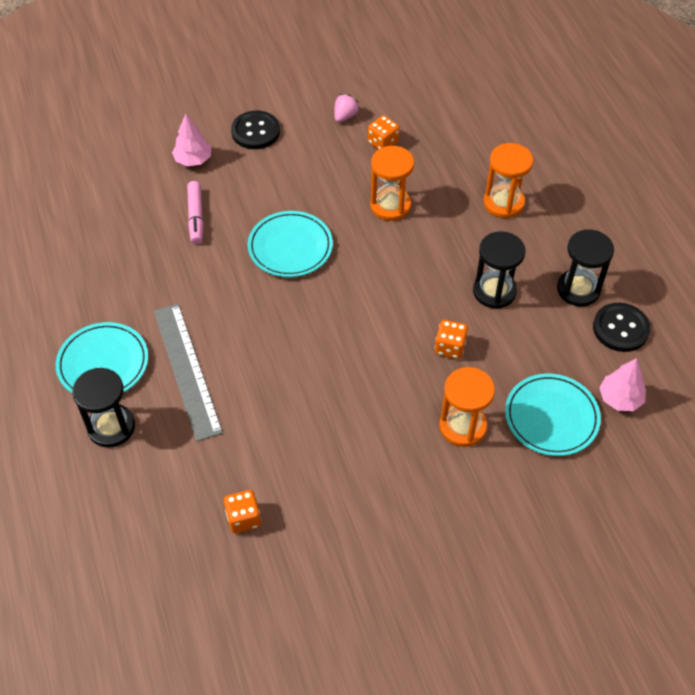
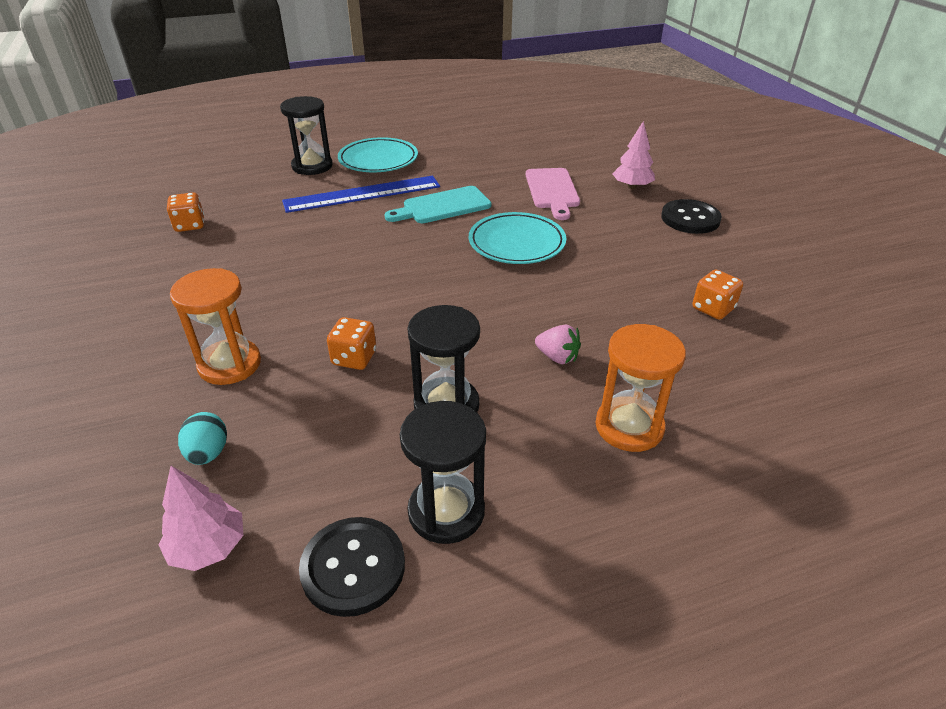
camera: 90 degrees right, 15 degrees down
(186, 370) = (362, 194): grey ruler -> blue ruler
(196, 217) = (552, 191): pink marker -> pink cutting board
(220, 301) = (442, 206): none -> turquoise cutting board
(345, 116) = (749, 278): pink strawberry -> pink strawberry (557, 357)
(390, 205) = (596, 313): orange hourglass -> none
(551, 417) = (208, 453): turquoise plate -> turquoise egg

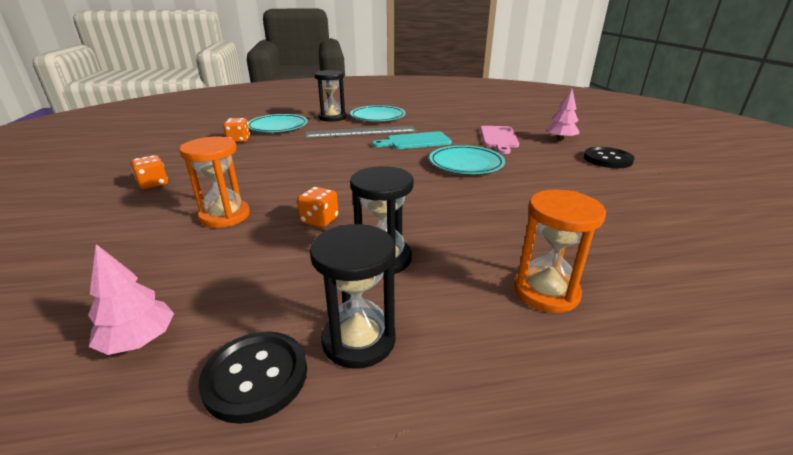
camera: 10 degrees right, 10 degrees down
(208, 453) = (178, 271): turquoise egg -> none
(237, 192) = (278, 127): none -> turquoise plate
(362, 194) = (361, 132): blue ruler -> grey ruler
(557, 357) = (486, 235): pink strawberry -> none
(713, 308) = (628, 214): orange dice -> orange dice (153, 184)

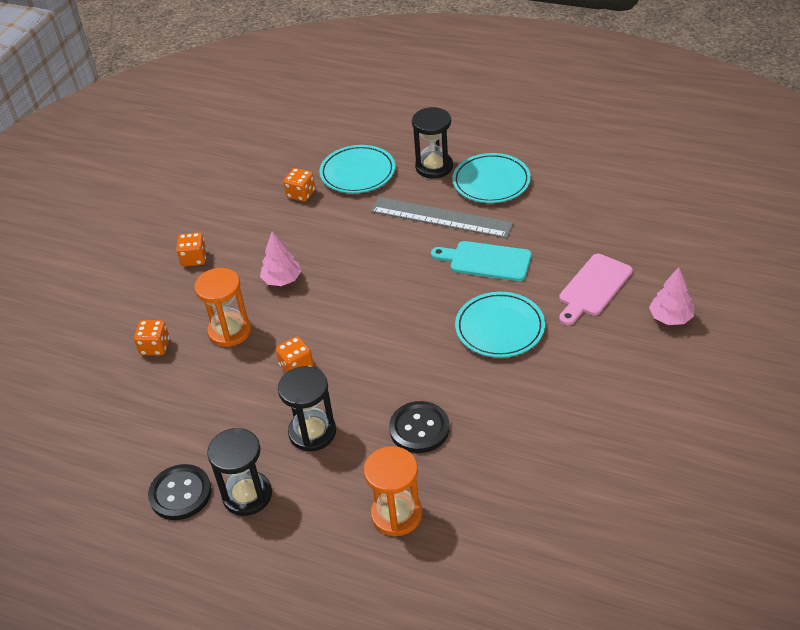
camera: 35 degrees right, 15 degrees up
(134, 247) = (155, 347): none -> orange dice
(139, 341) = (133, 440): pink tree -> pink tree (282, 280)
(607, 159) = (674, 380): black button -> black button (419, 428)

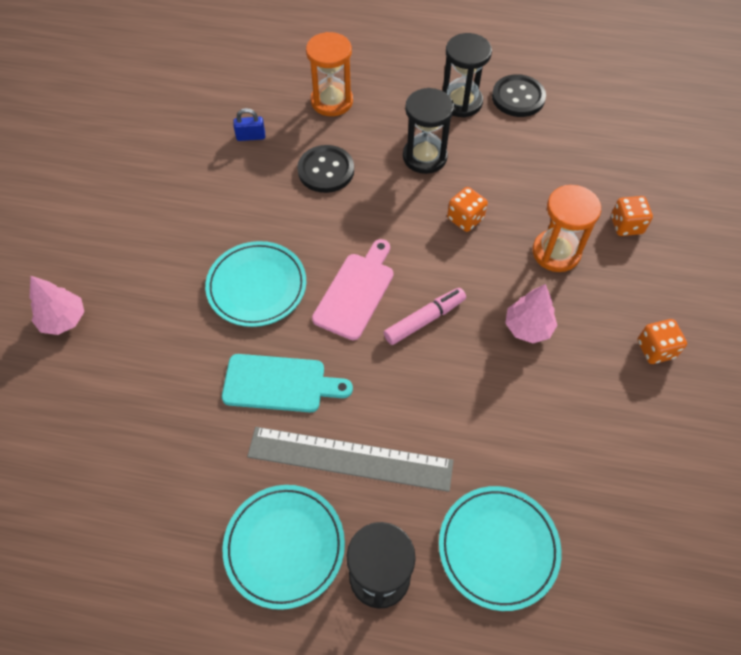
camera: 165 degrees right, 15 degrees up
(301, 194) = (568, 488): orange dice -> none
(362, 292) = (424, 320): none -> pink marker
(497, 478) = (251, 136): none -> blue padlock
(593, 288) = (147, 354): pink cutting board -> pink cutting board (356, 292)

